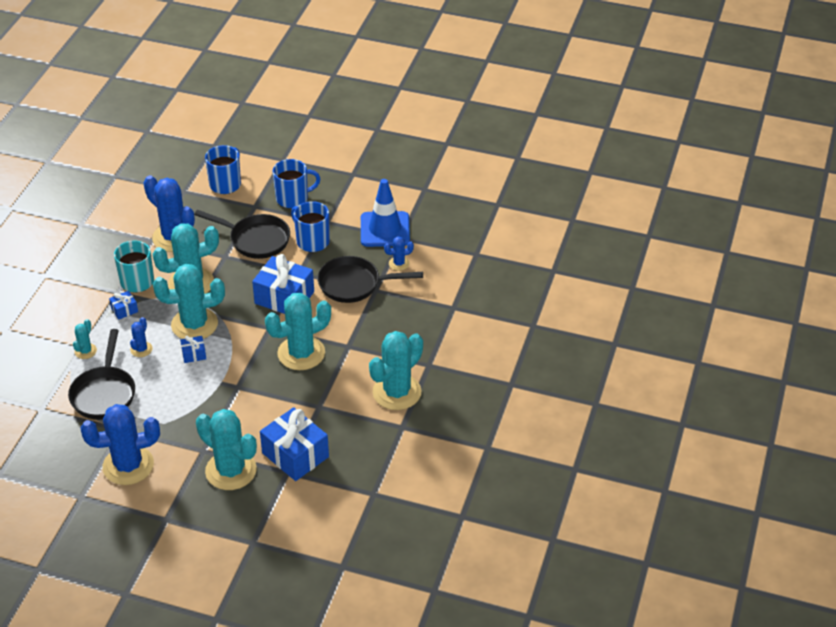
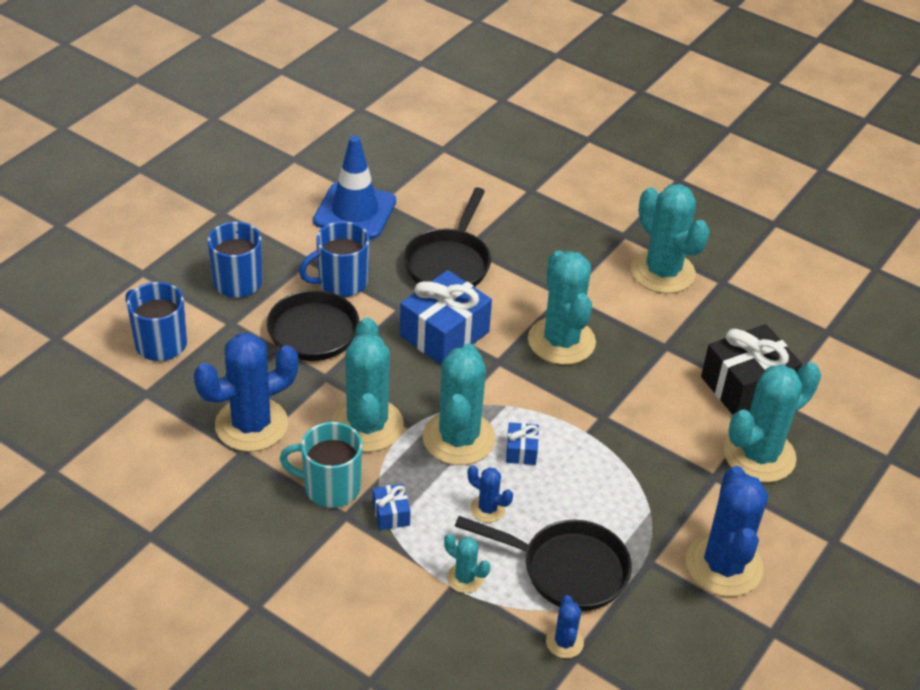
camera: 75 degrees left, 0 degrees up
(295, 455) = (746, 386): blue gift -> black gift
(399, 263) = (428, 215): blue cactus -> blue cactus (564, 642)

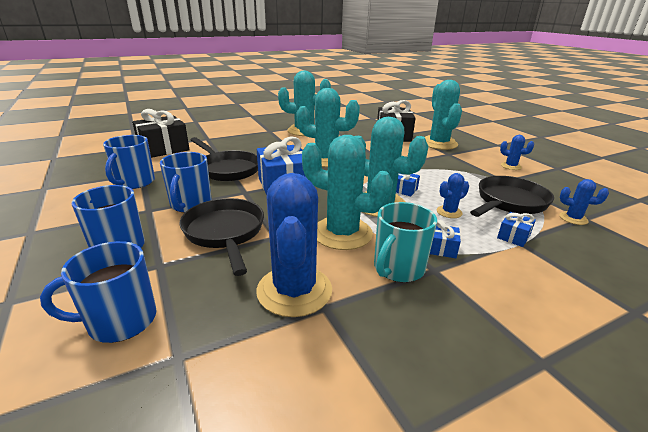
camera: 60 degrees left, 15 degrees down
(355, 211) = (135, 182): blue traffic cone -> blue mug
(460, 174) = (164, 149): none -> black gift
(465, 578) = (513, 236): turquoise cactus -> blue gift
(724, 565) = (511, 166): blue cactus -> blue cactus, size x0.46

